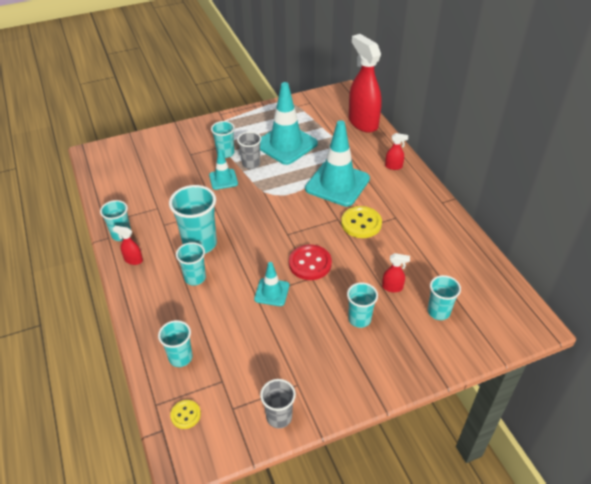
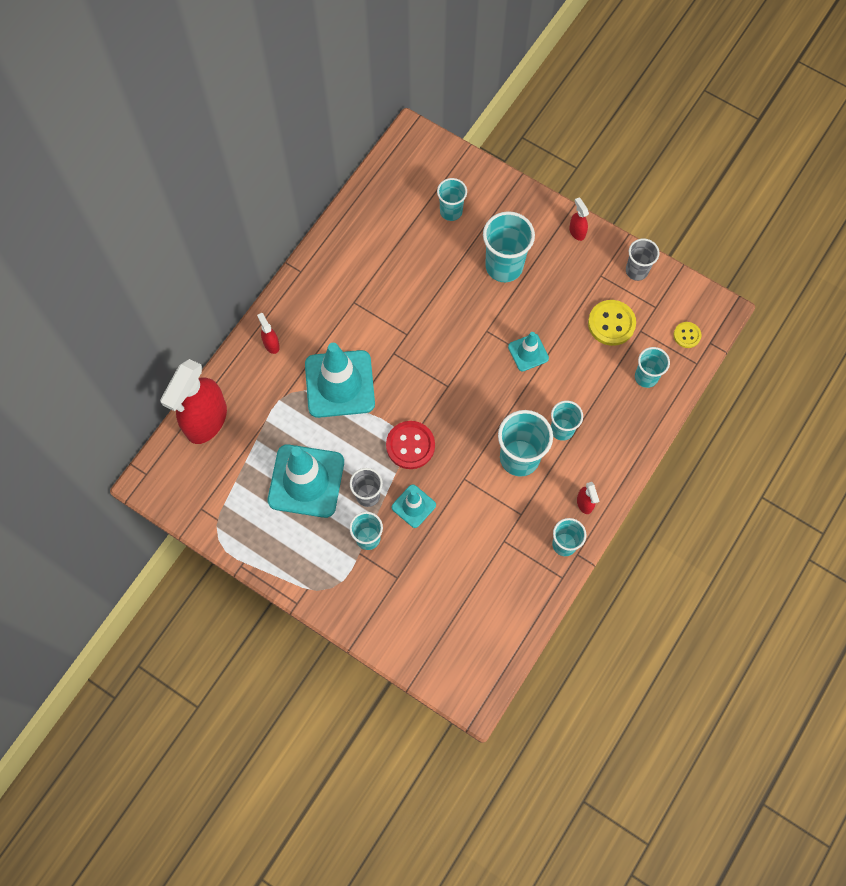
camera: 125 degrees left, 25 degrees up
(310, 263) = (471, 342): red button -> red button (410, 445)
(359, 319) = (504, 266): turquoise cup -> turquoise cup, size x1.65
(361, 223) = (385, 328): yellow button -> yellow button (611, 323)
(392, 287) = (449, 259): red spray bottle -> red spray bottle (577, 232)

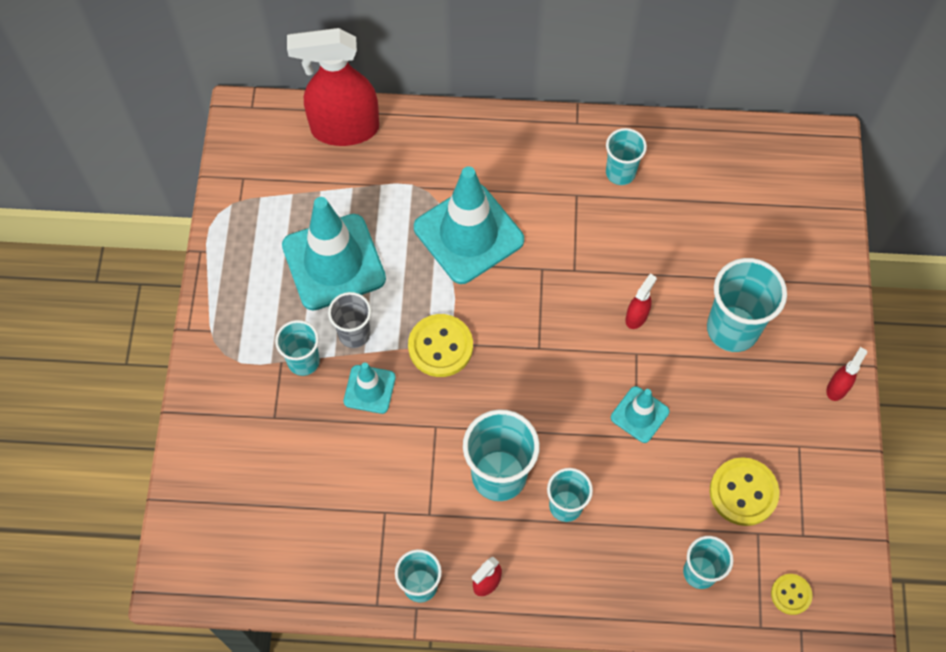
camera: 60 degrees right, 5 degrees down
(271, 344) = (471, 141): red spray bottle -> red spray bottle (636, 316)
(410, 445) = (440, 346): red button -> yellow button
(451, 211) = (761, 234): turquoise cup -> turquoise cup (620, 173)
(636, 271) = (836, 486): grey cup -> none

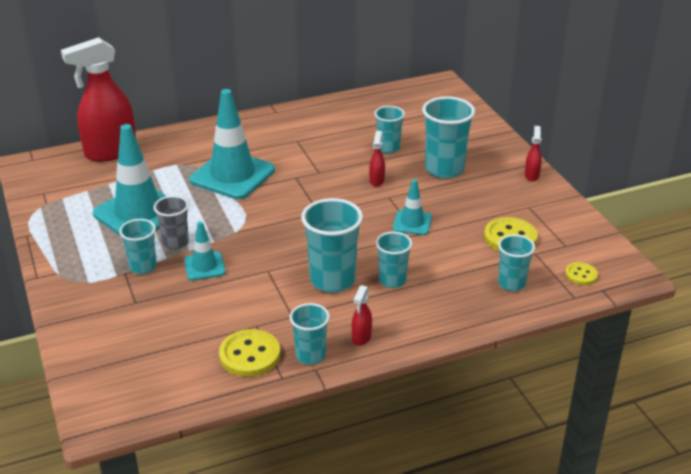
camera: 25 degrees left, 30 degrees down
(440, 346) = (246, 231): yellow button -> yellow button (249, 355)
(620, 173) = (320, 124): turquoise cup -> turquoise cup (388, 148)

